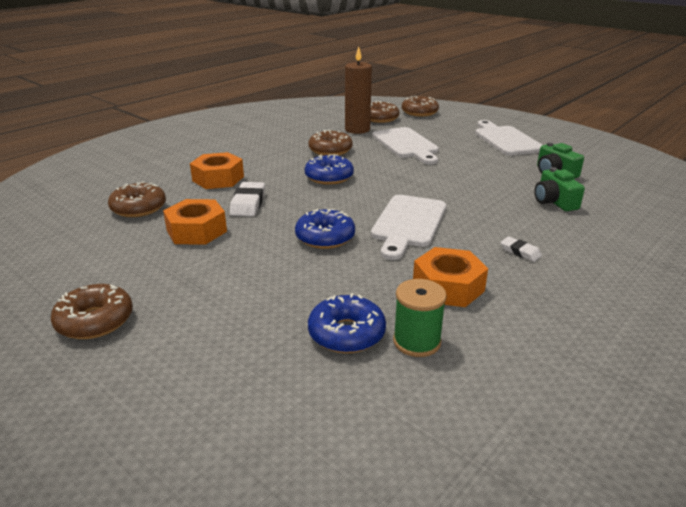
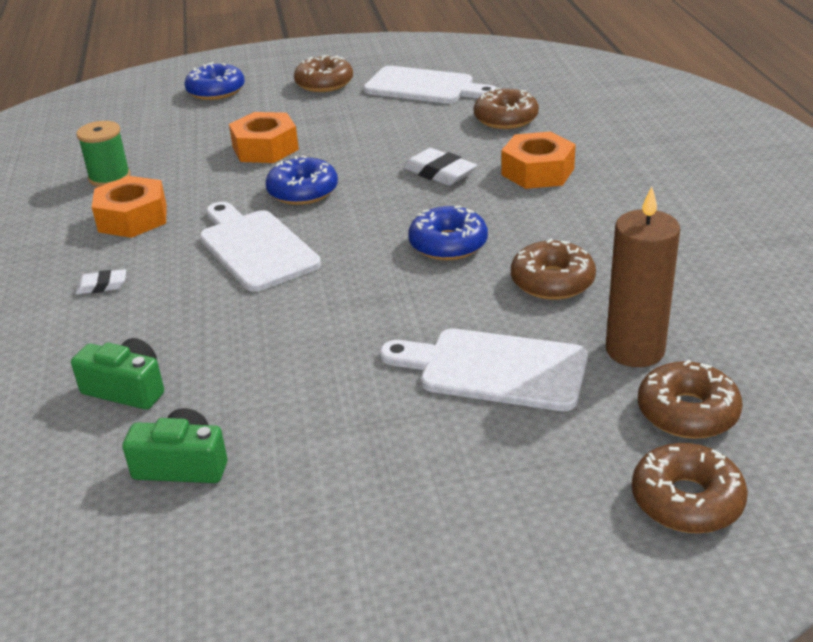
camera: 130 degrees right, 5 degrees up
(196, 231) = (411, 136): orange nut -> orange nut (265, 148)
(346, 333) = (163, 156): blue donut -> blue donut (216, 91)
(506, 140) = (376, 520): white cutting board -> white cutting board (424, 87)

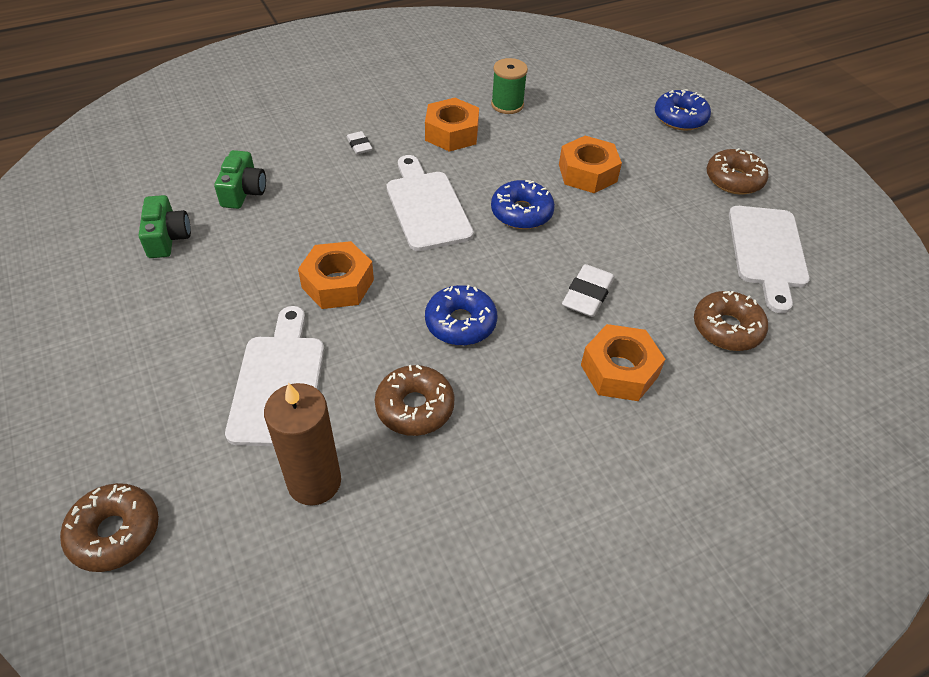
camera: 70 degrees right, 15 degrees up
(255, 247) = (426, 206): white cutting board -> white cutting board turned 60 degrees counterclockwise
(352, 318) = (337, 283): none -> orange nut
(687, 412) = (226, 529): brown donut -> none

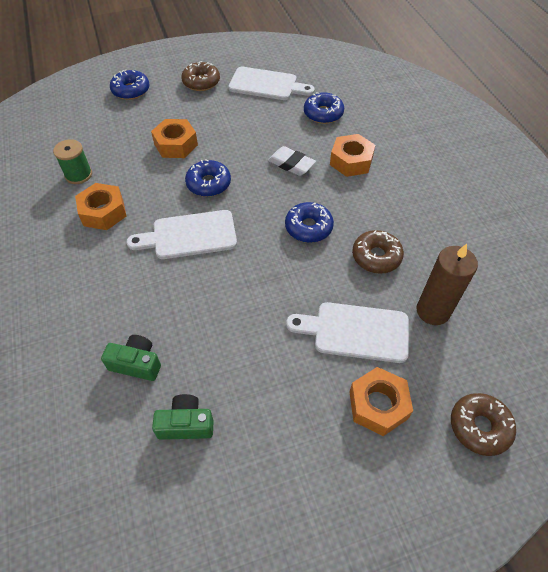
camera: 80 degrees left, 5 degrees up
(337, 283) = (263, 294): orange nut -> orange nut (378, 405)
(359, 145) = (98, 274): white eraser -> none
(727, 328) = (323, 113): brown donut -> blue donut

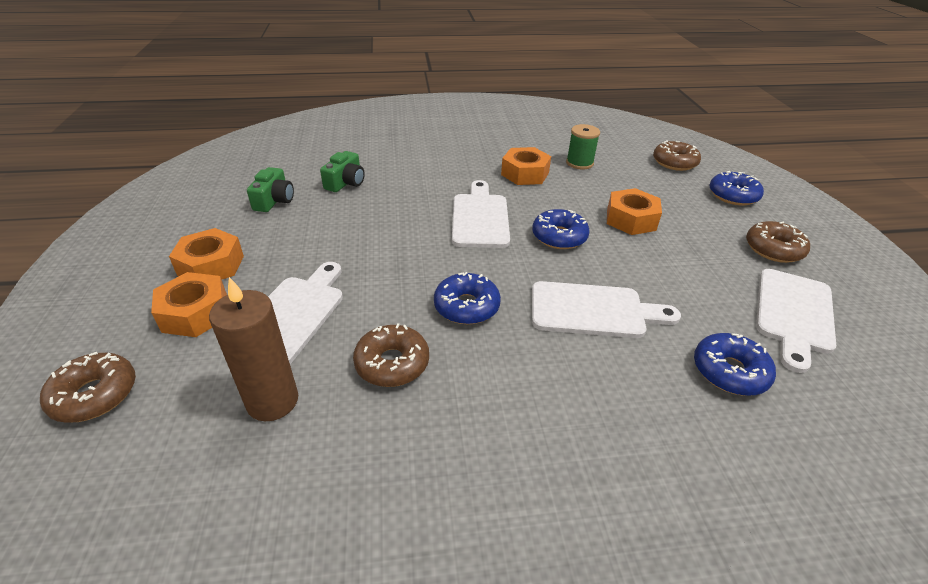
camera: 100 degrees right, 15 degrees down
(75, 116) = (674, 162): none -> brown donut
(291, 164) = (594, 310): white eraser -> white cutting board
(351, 161) = (600, 382): orange nut -> orange nut (211, 265)

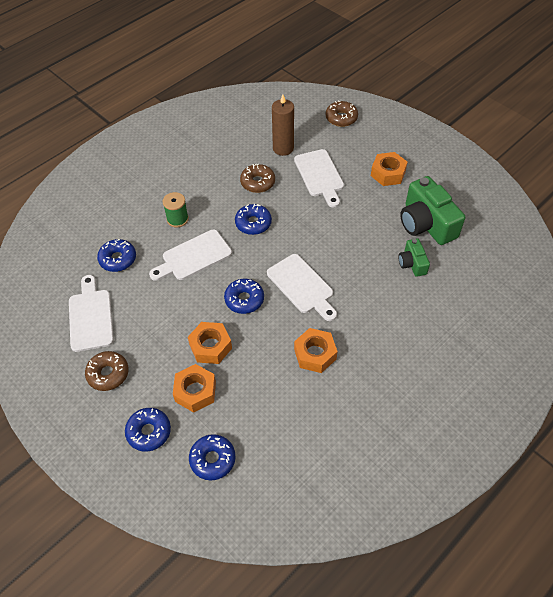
camera: 145 degrees right, 15 degrees up
(195, 313) = (357, 154): orange nut -> orange nut (195, 391)
(274, 200) = (426, 223): green camera -> green camera, size x1.92
(579, 163) = (287, 400): green spool -> green spool (177, 219)
(674, 162) = (212, 459): brown donut -> blue donut

